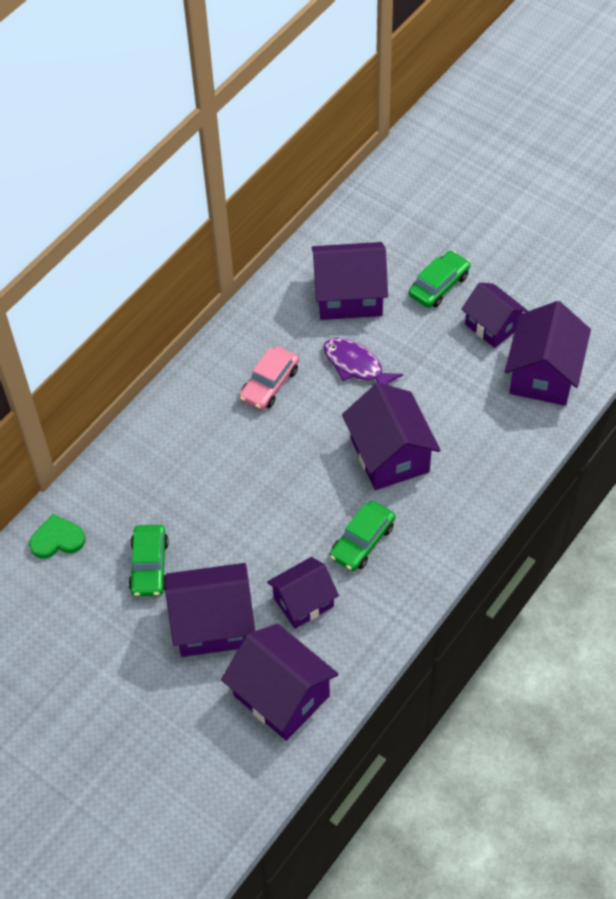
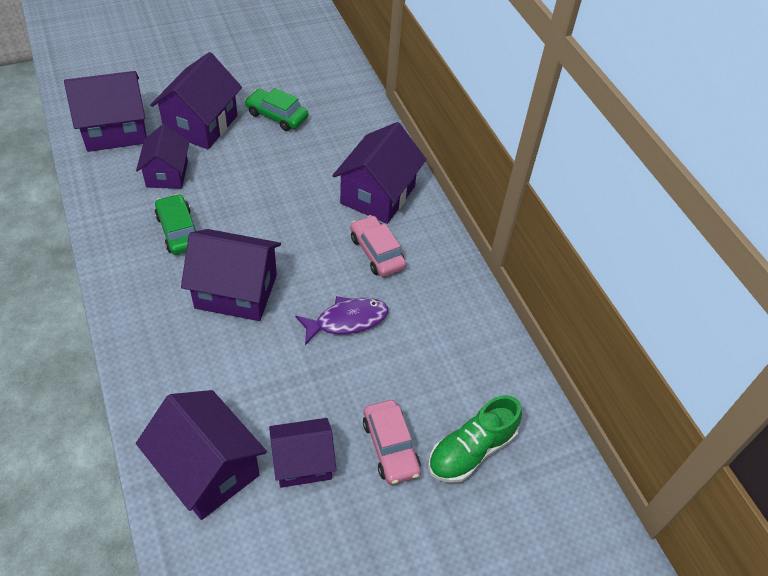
camera: 115 degrees right, 5 degrees down
(57, 539) = (340, 85): green heart -> none
(349, 296) = (431, 361): purple house -> purple house (378, 195)
(403, 242) = (471, 450): none -> green shoe
(439, 285) = (390, 447): green car -> pink car

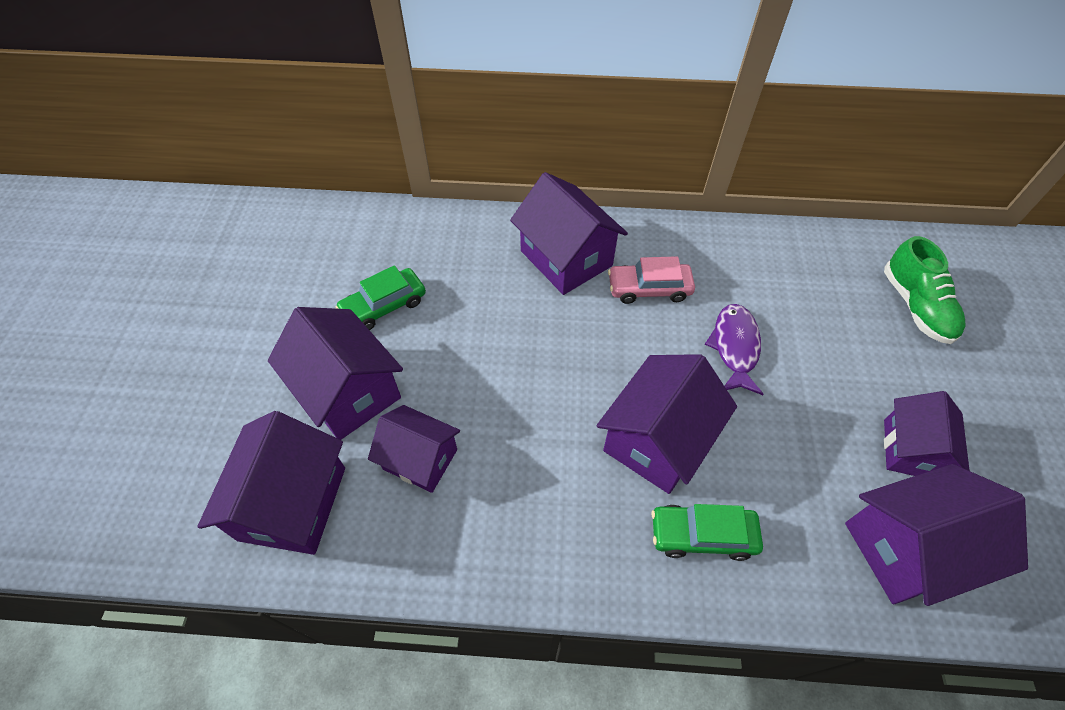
camera: 60 degrees left, 5 degrees up
(179, 231) = (531, 475): green car -> green car (702, 535)
(390, 447) = (902, 367): pink car -> none

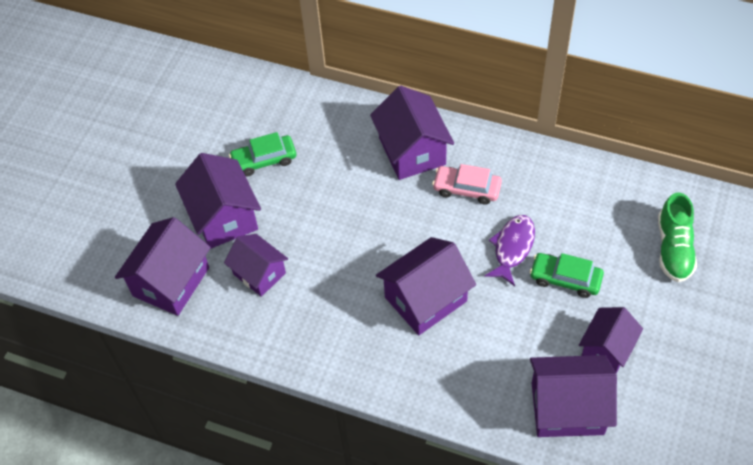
camera: 20 degrees right, 0 degrees up
(702, 535) = (430, 366): green car -> green car (565, 279)

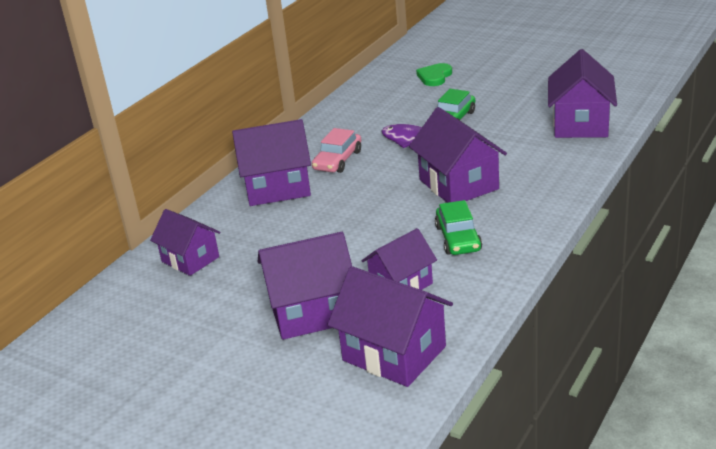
camera: 80 degrees left, 25 degrees down
(264, 160) = (240, 282): green car -> green car (458, 238)
(607, 349) = (525, 106): purple house -> purple house (190, 259)
(673, 248) = (434, 77): green shoe -> green heart

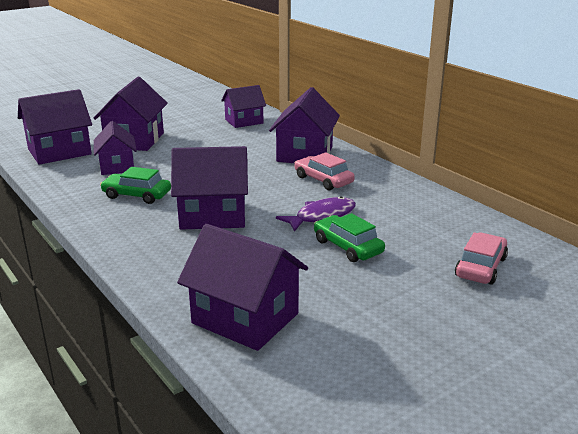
camera: 110 degrees right, 5 degrees down
(434, 77) = (480, 267): green heart -> pink car

